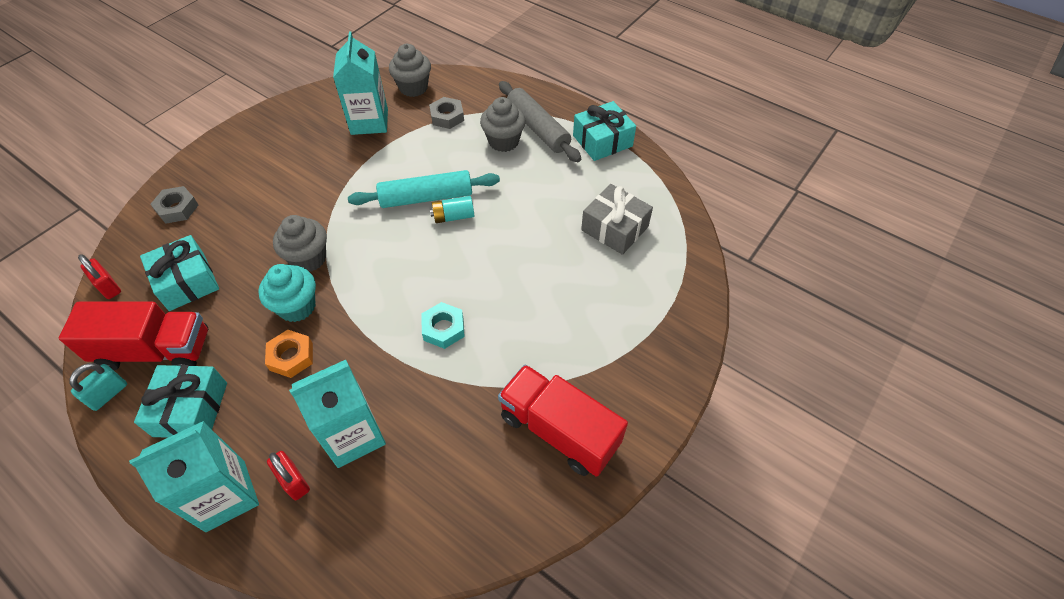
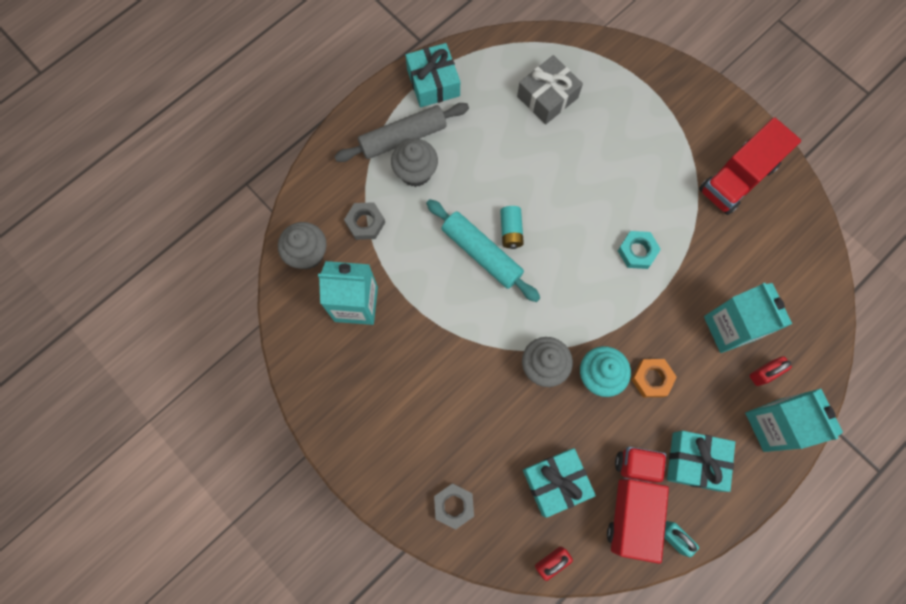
camera: 80 degrees left, 20 degrees up
(426, 197) = (481, 253): turquoise rolling pin -> turquoise rolling pin turned 45 degrees counterclockwise

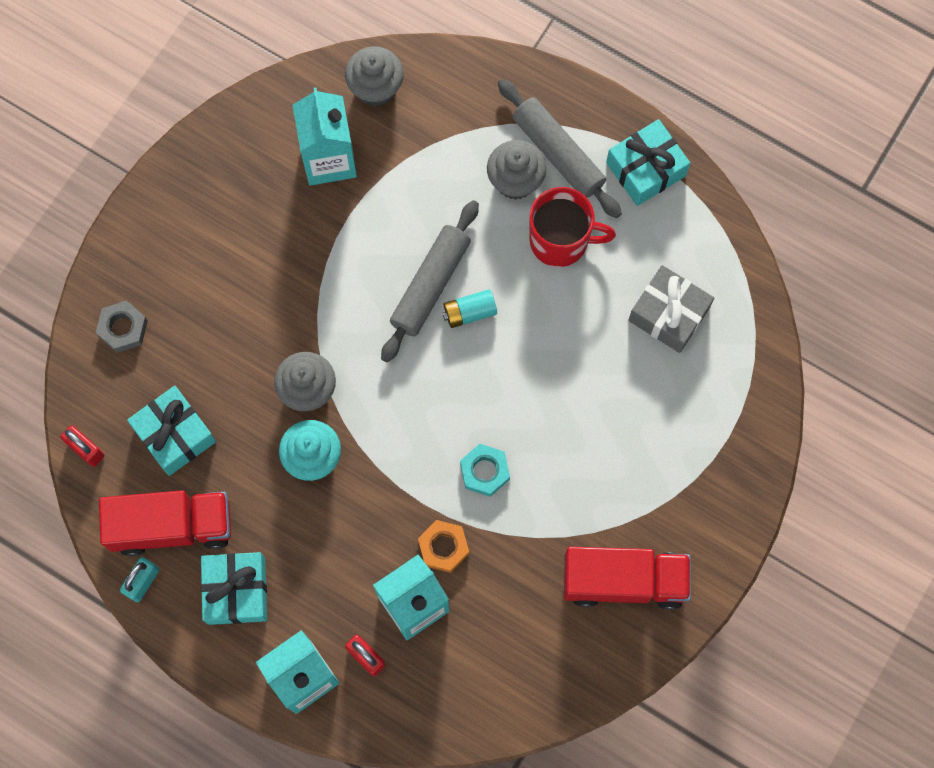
camera: 75 degrees right, 0 degrees up
(365, 223) = (432, 141): grey nut -> none
(472, 153) = (561, 240): none -> red mug
(481, 253) = (430, 285): turquoise rolling pin -> grey rolling pin
(652, 379) = (324, 521): orange nut -> orange nut (443, 547)
(737, 178) = (623, 581): red truck -> red truck turned 150 degrees clockwise

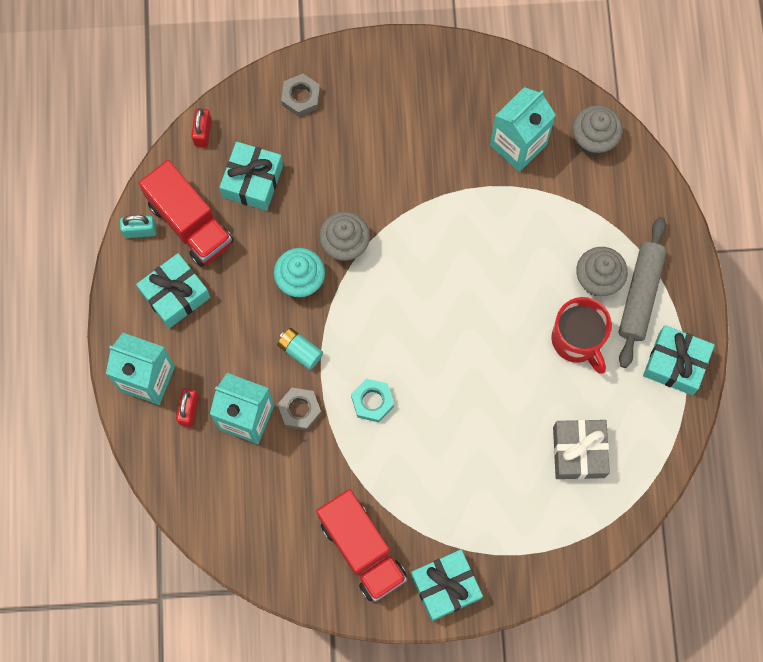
camera: 55 degrees right, 0 degrees up
(430, 285) = (478, 274): grey rolling pin -> none
(443, 547) = (299, 410): orange nut -> grey nut
(469, 312) = (478, 314): turquoise battery -> turquoise battery (300, 351)
(713, 526) = (445, 586): none -> turquoise gift

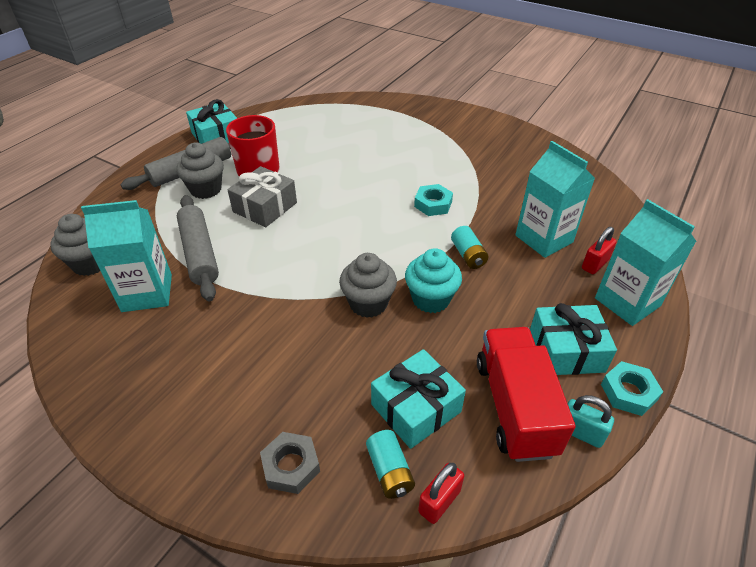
camera: 145 degrees left, 30 degrees down
(119, 284) = (628, 392): none -> turquoise nut
(242, 131) = (389, 471): none -> turquoise battery
(299, 410) = (495, 224): grey nut -> none
(362, 549) = (500, 148): red truck -> none
(445, 586) = (457, 118): turquoise gift -> none
(521, 206) = (199, 253): none -> grey rolling pin
(579, 452) = (320, 130): grey gift -> grey gift (265, 207)

